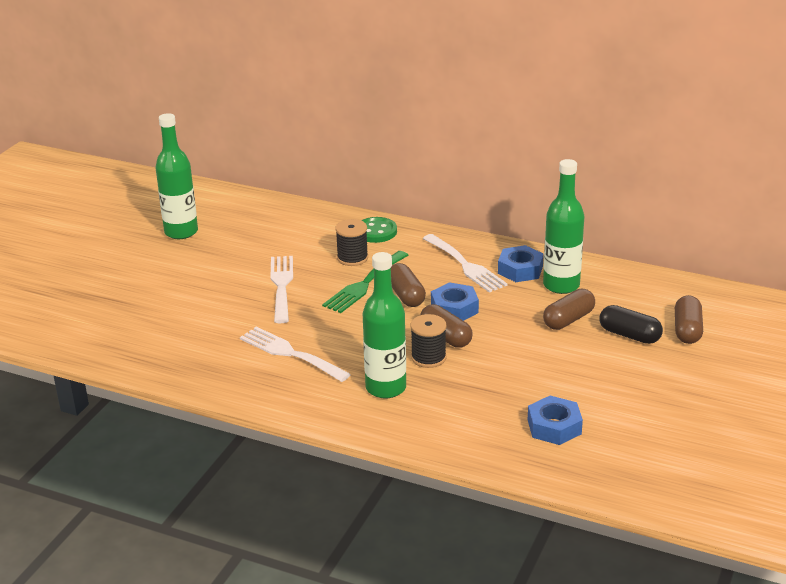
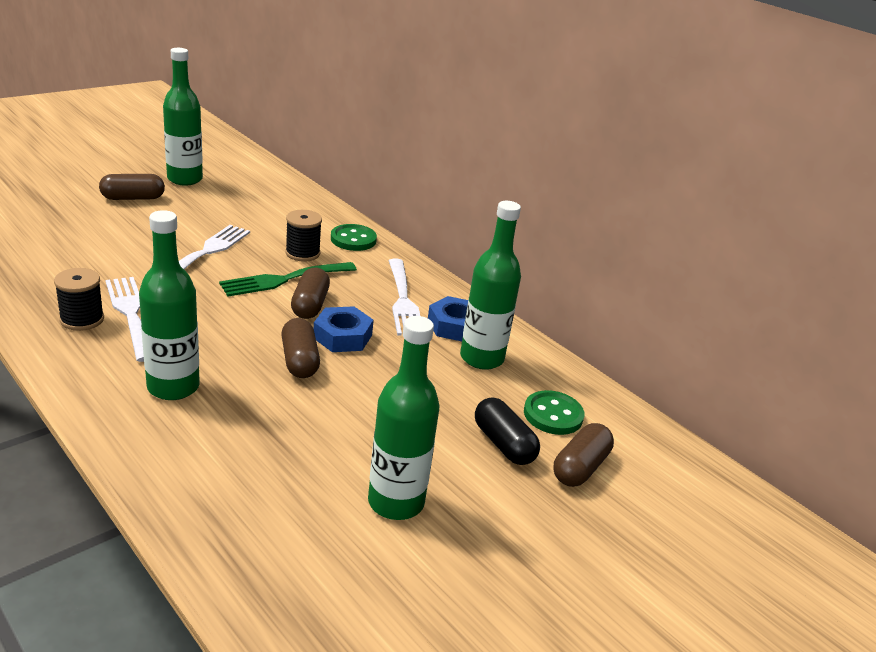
camera: 20 degrees right, 0 degrees up
(428, 358) = (255, 374): black spool -> black spool (82, 319)
(554, 427) = (297, 516): blue nut -> none
(568, 320) = (451, 397): brown capsule -> brown capsule (133, 198)
(602, 395) = (396, 502): none -> green bottle
(641, 304) = (553, 415): none -> green button

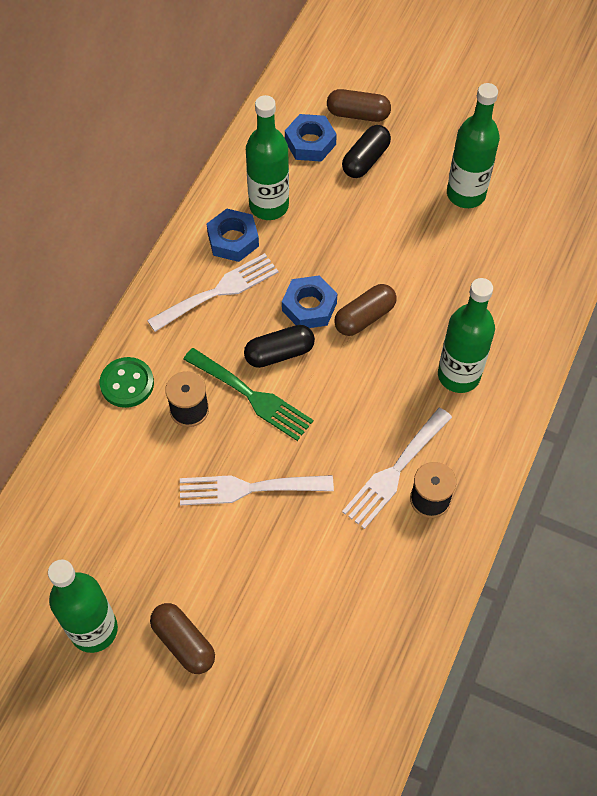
camera: 110 degrees left, 30 degrees up
(310, 305) = (279, 353): brown capsule -> black capsule
(553, 415) = (310, 143): green button -> blue nut

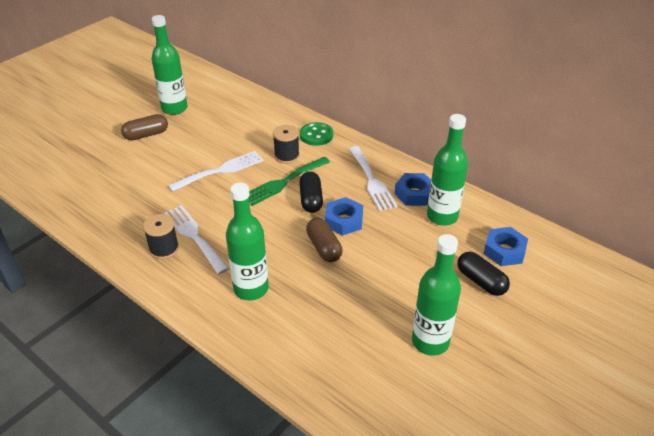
camera: 105 degrees right, 20 degrees down
(248, 488) = (221, 170): white fork -> white fork turned 45 degrees clockwise
(358, 114) = (535, 287): brown capsule -> none

